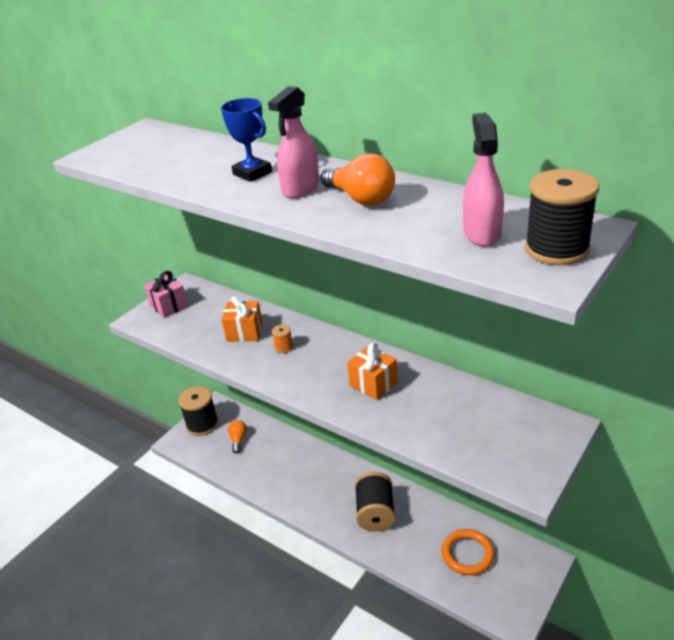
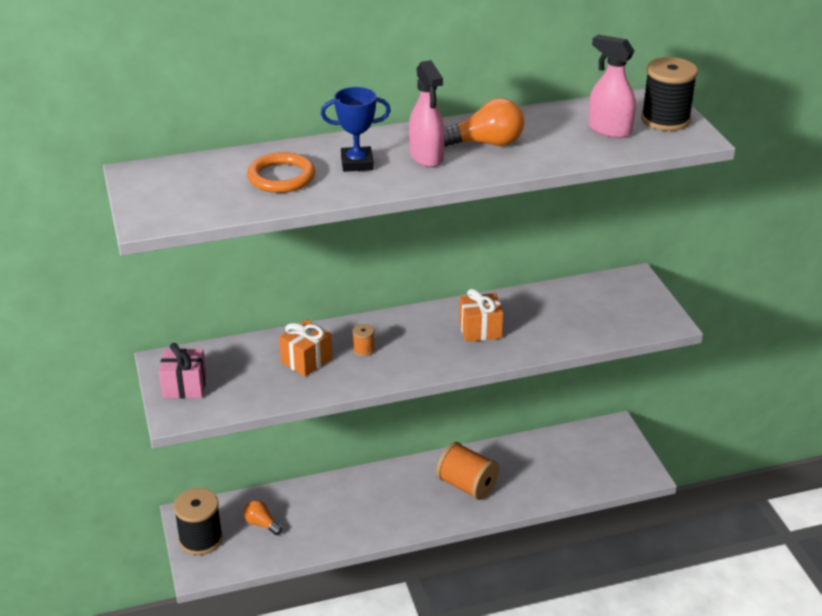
camera: 55 degrees left, 0 degrees up
(375, 513) = (467, 485): black spool -> orange spool
(467, 554) = (566, 460): orange ring -> orange ring (281, 177)

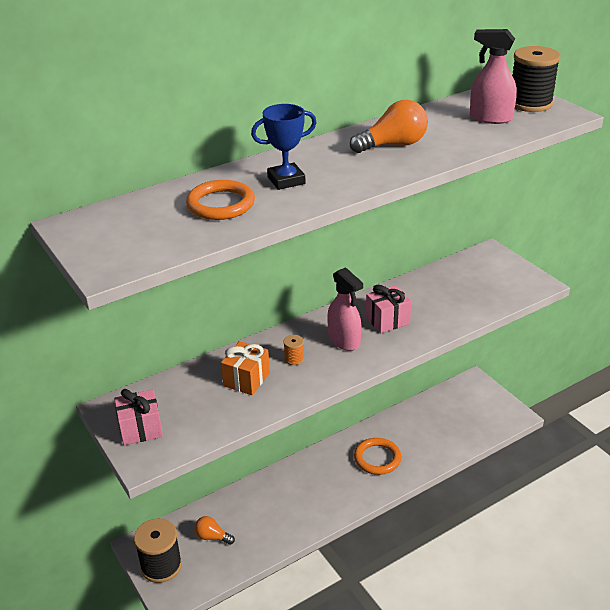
camera: 15 degrees left, 0 degrees up
(426, 157) = (347, 164): pink spray bottle -> pink spray bottle (344, 341)
(467, 485) = (377, 458): orange spool -> orange ring
(480, 330) = (387, 320): orange gift -> pink gift

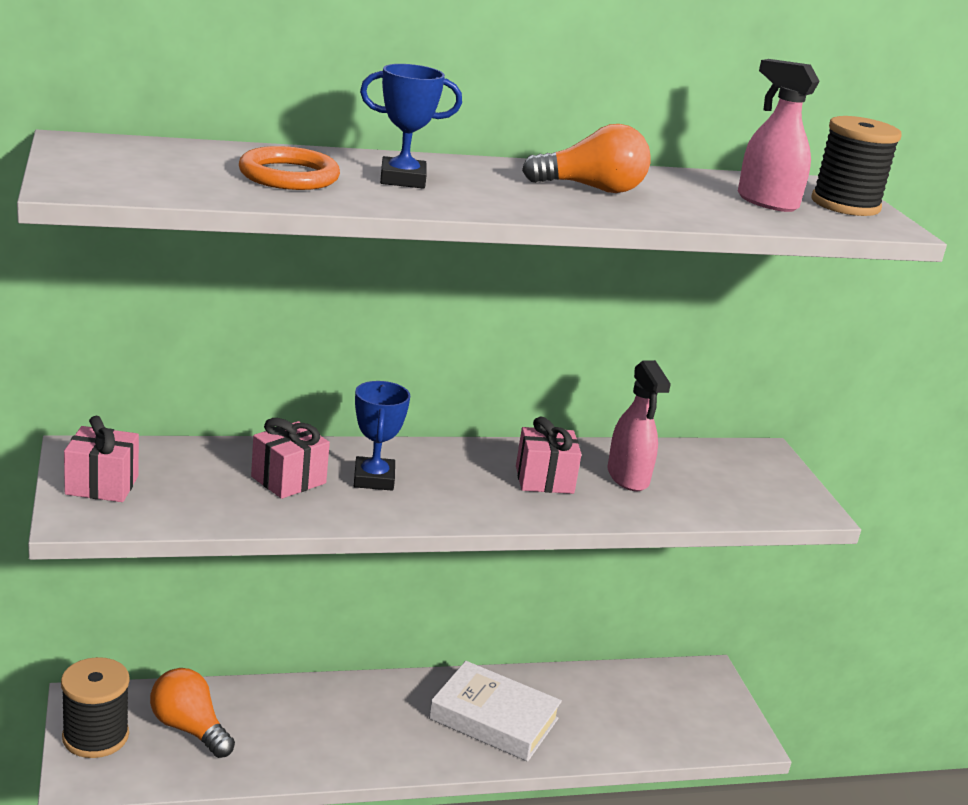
camera: 15 degrees right, 10 degrees down
(212, 537) = (189, 728): orange light bulb -> orange light bulb, size x1.62
(246, 379) = (288, 480): orange gift -> pink gift
(294, 359) = (374, 479): orange spool -> blue trophy
(344, 341) = (462, 482): pink spray bottle -> pink spray bottle (628, 477)
(377, 458) = (493, 719): orange ring -> white book

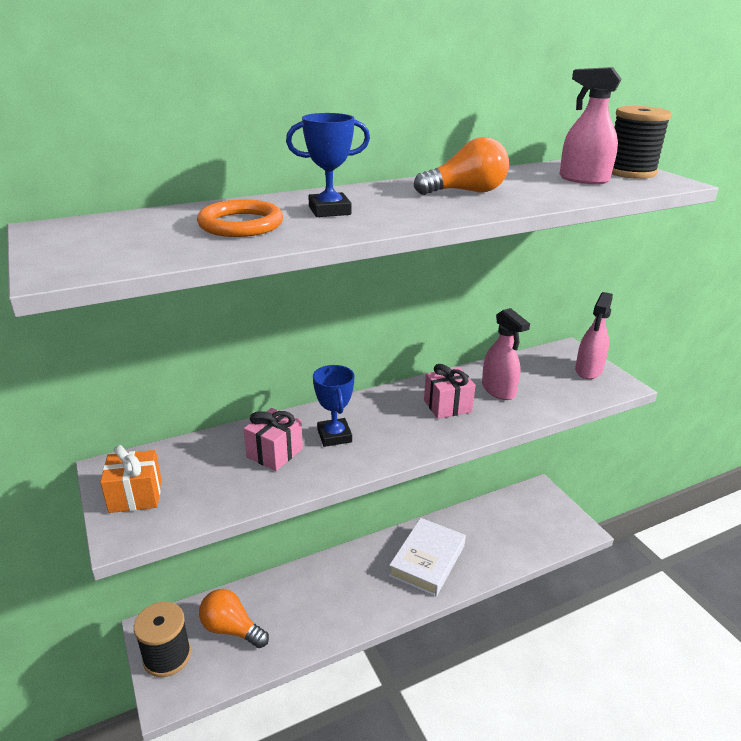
camera: 10 degrees left, 5 degrees up
(102, 485) = (135, 496): pink gift -> orange gift
(493, 719) = (427, 560): white book -> white book turned 75 degrees counterclockwise
(776, 483) = (588, 370): none -> pink spray bottle

